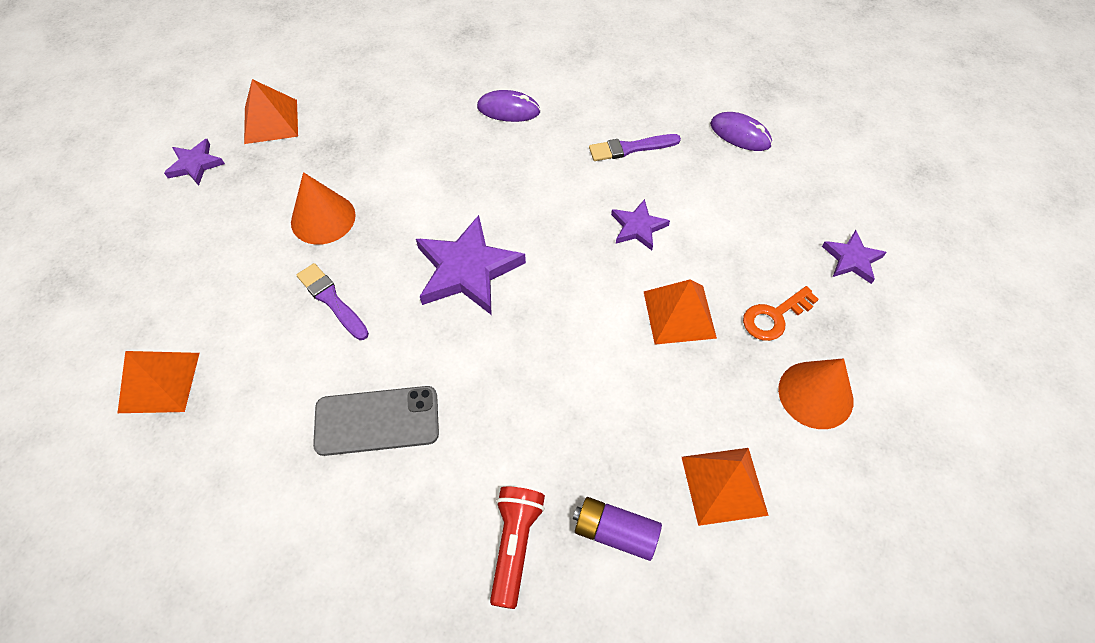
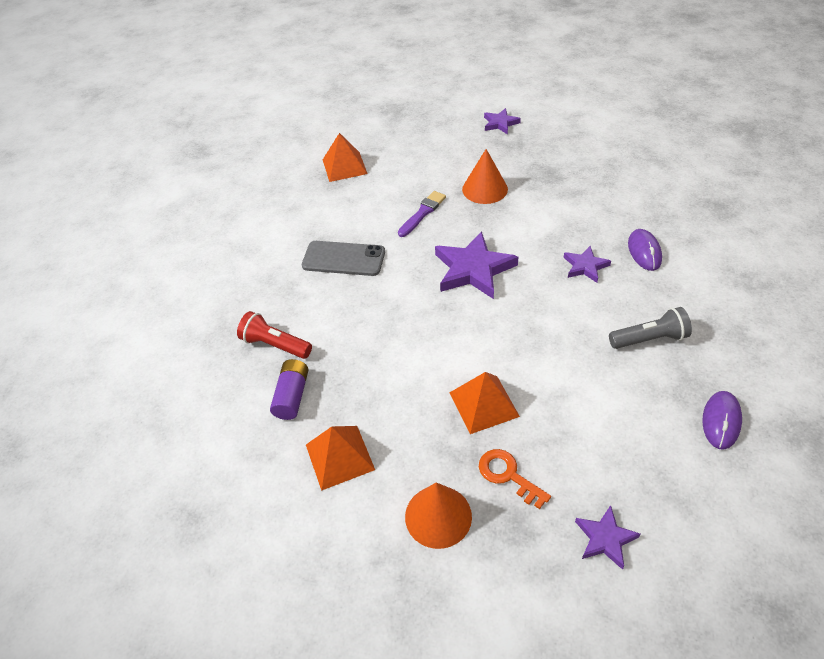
camera: 80 degrees right, 10 degrees down
(271, 121) = (554, 140): orange pyramid -> none
(377, 421) = (343, 259): grey phone -> grey phone turned 60 degrees counterclockwise
(515, 545) = (275, 345): red flashlight -> red flashlight turned 150 degrees counterclockwise
(630, 148) = (649, 339): purple brush -> grey flashlight
(638, 227) = (561, 360): purple star -> purple star (585, 266)

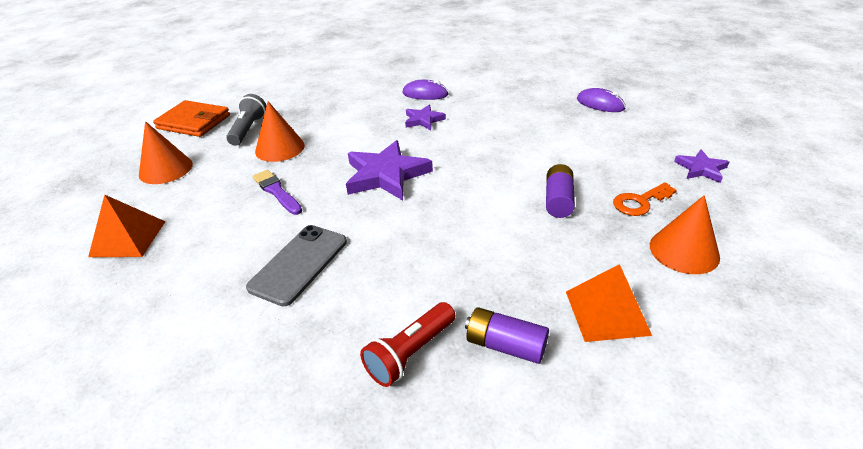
camera: 75 degrees left, 10 degrees down
(427, 143) = (166, 169): none -> orange cone
(484, 404) = (558, 200): orange pyramid -> purple battery
(500, 123) = (194, 122): purple star -> orange wallet
(649, 339) = (516, 111): grey flashlight -> grey flashlight (248, 129)

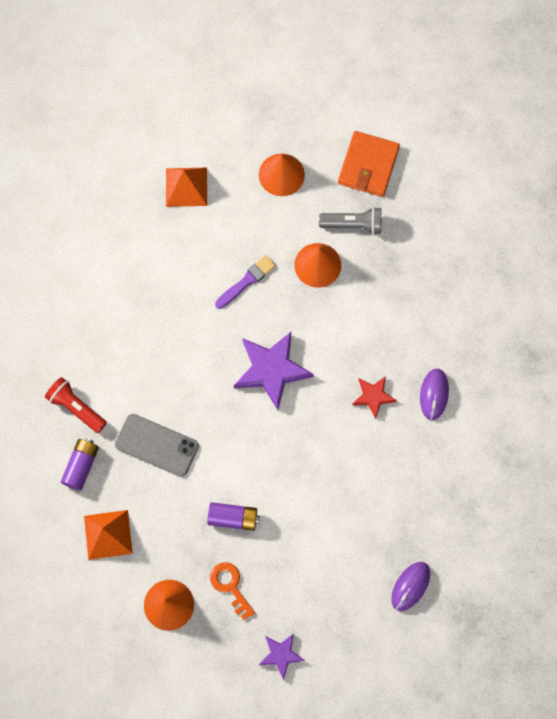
camera: 85 degrees right, 35 degrees up
(299, 264) = (156, 321): grey phone -> grey phone (157, 445)
(423, 120) = (373, 396): purple star -> red star

